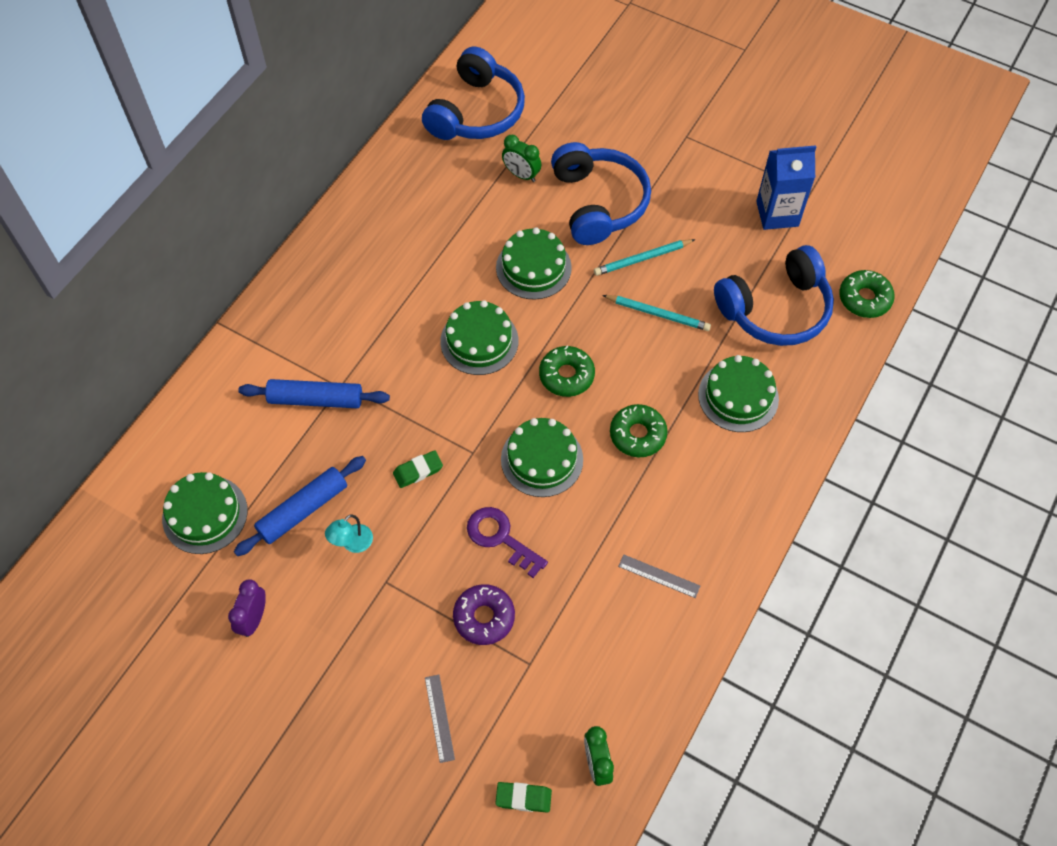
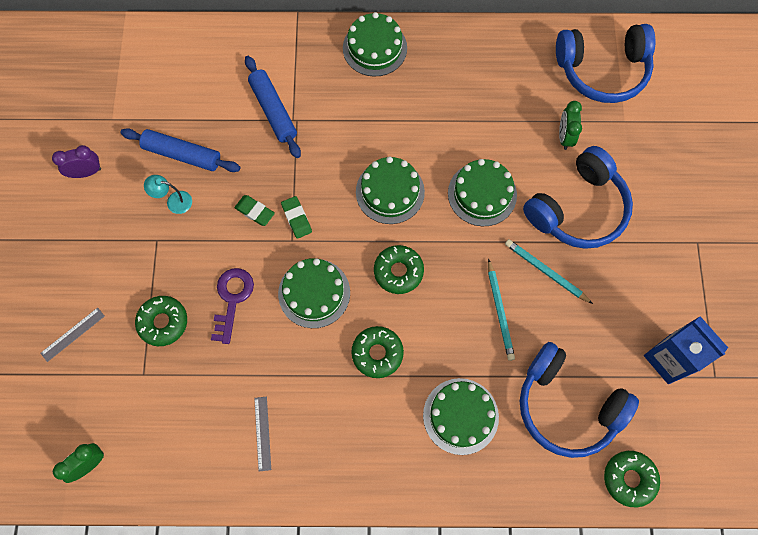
camera: 60 degrees right, 10 degrees up
(205, 514) = (146, 96): green cake -> green cake (375, 48)
(484, 617) = (163, 322): purple donut -> green donut
(523, 798) = (40, 425): green eraser -> green eraser (296, 218)

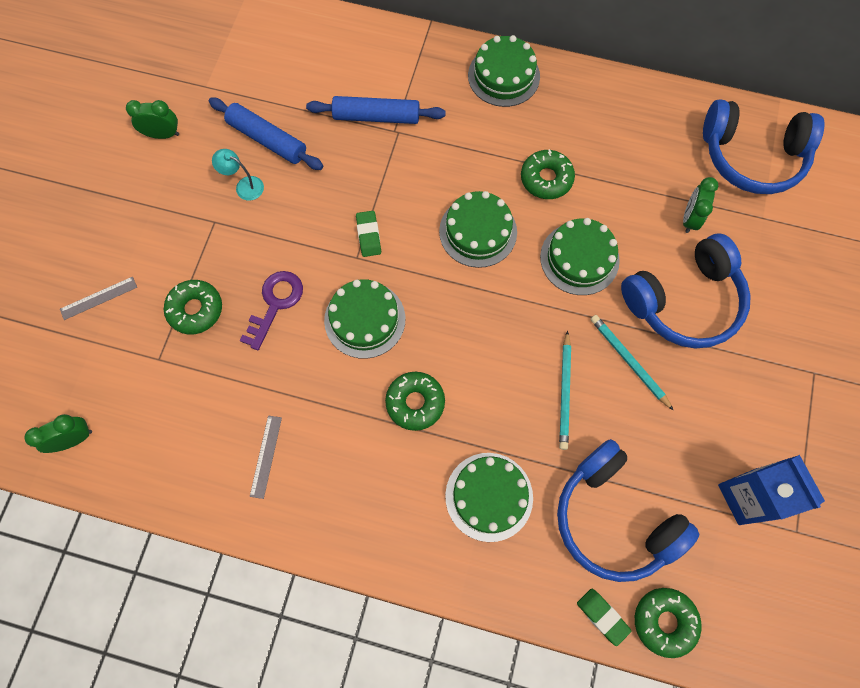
camera: 15 degrees right, 0 degrees up
(86, 172) = (163, 134): purple clock -> green clock
(255, 211) = (326, 217): green eraser -> green eraser (602, 616)
(273, 110) = (376, 116): blue rolling pin -> blue rolling pin turned 75 degrees counterclockwise
(398, 271) = (463, 319): green donut -> green donut (546, 179)

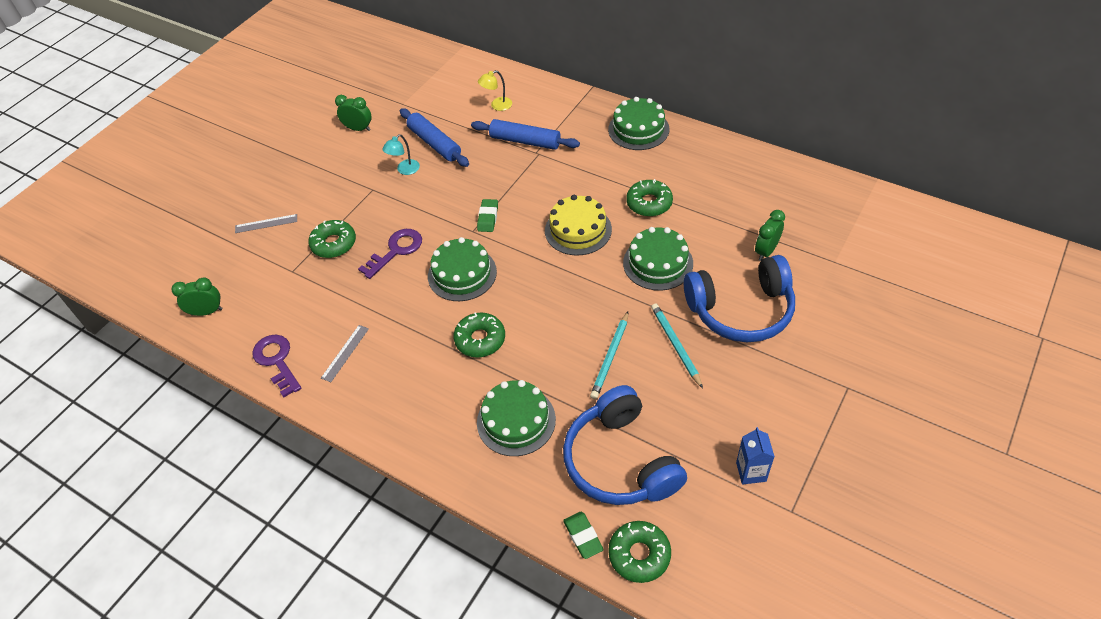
camera: 20 degrees right, 20 degrees down
(188, 486) = (277, 361): none -> purple key
(244, 186) = (404, 170): turquoise lamp -> turquoise lamp turned 90 degrees counterclockwise
(325, 69) = (497, 106): none -> yellow lamp
(478, 231) = (578, 230): green cake -> yellow cake
(746, 496) = (751, 472): blue carton -> blue carton, size x0.60
(751, 156) = (838, 216): blue headphones -> none

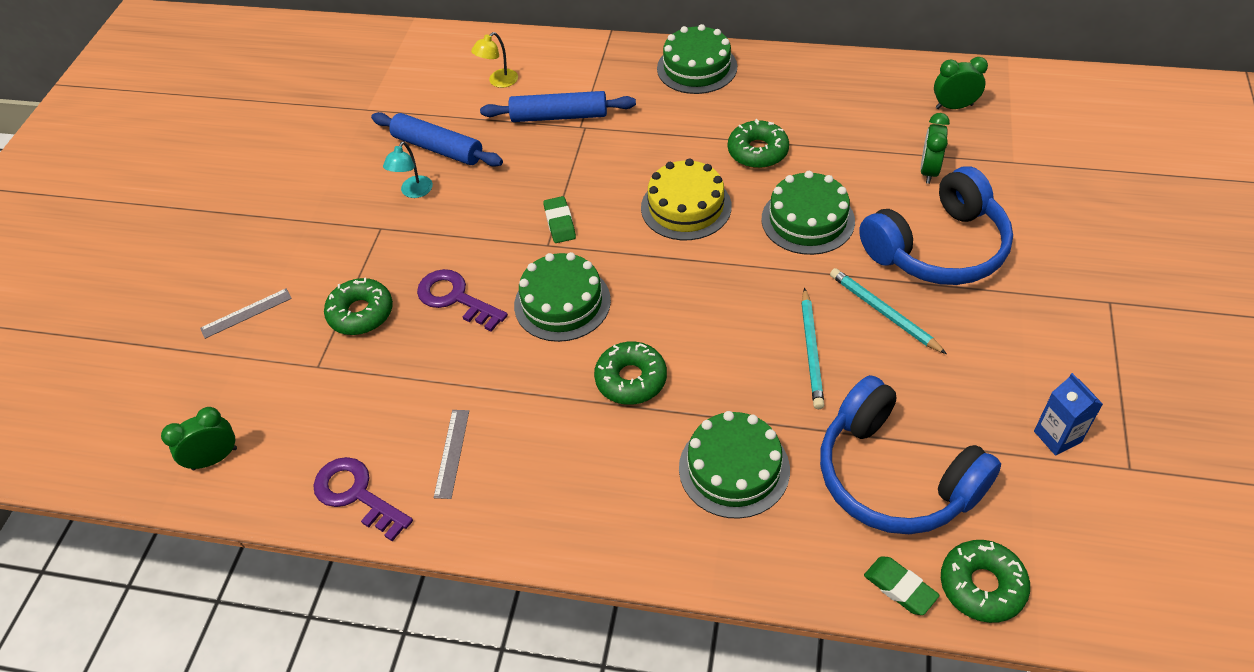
camera: 20 degrees left, 0 degrees up
(358, 129) = (320, 155): green clock -> green clock (954, 106)
(396, 250) = (455, 298): purple key -> purple key turned 75 degrees counterclockwise

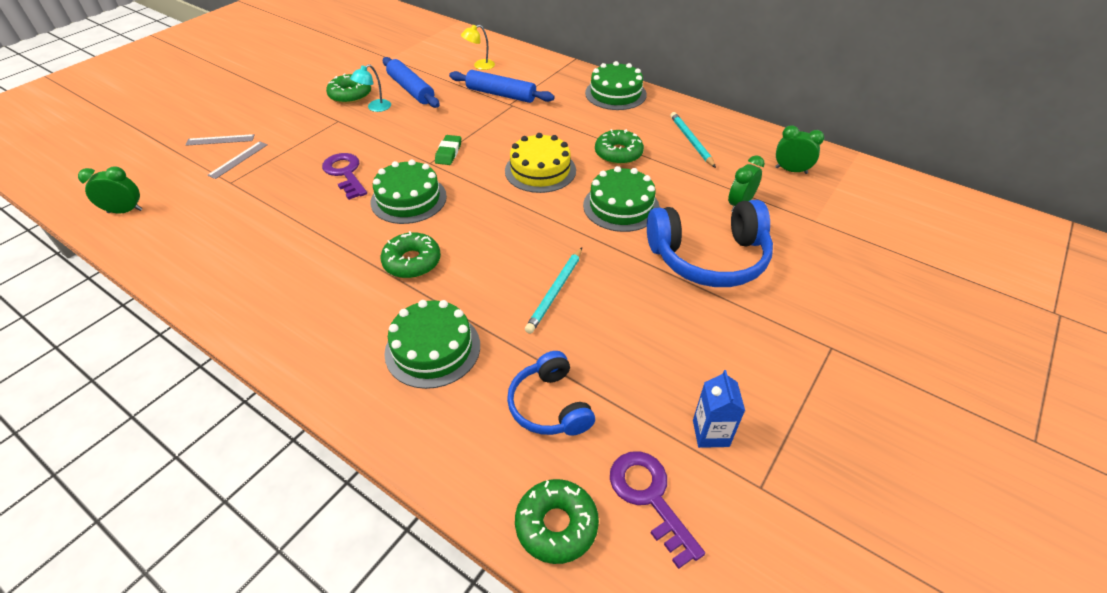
camera: 20 degrees right, 5 degrees down
(356, 494) = (180, 263): purple key -> purple key (649, 497)
(361, 313) = (282, 162): green donut -> green donut (350, 95)
(451, 453) = (258, 262): grey ruler -> grey ruler (238, 159)
(884, 312) = (632, 286): turquoise pencil -> turquoise pencil (691, 141)
(894, 476) = (550, 405): blue headphones -> blue headphones, size x0.59
(900, 588) = (487, 494): green eraser -> none

